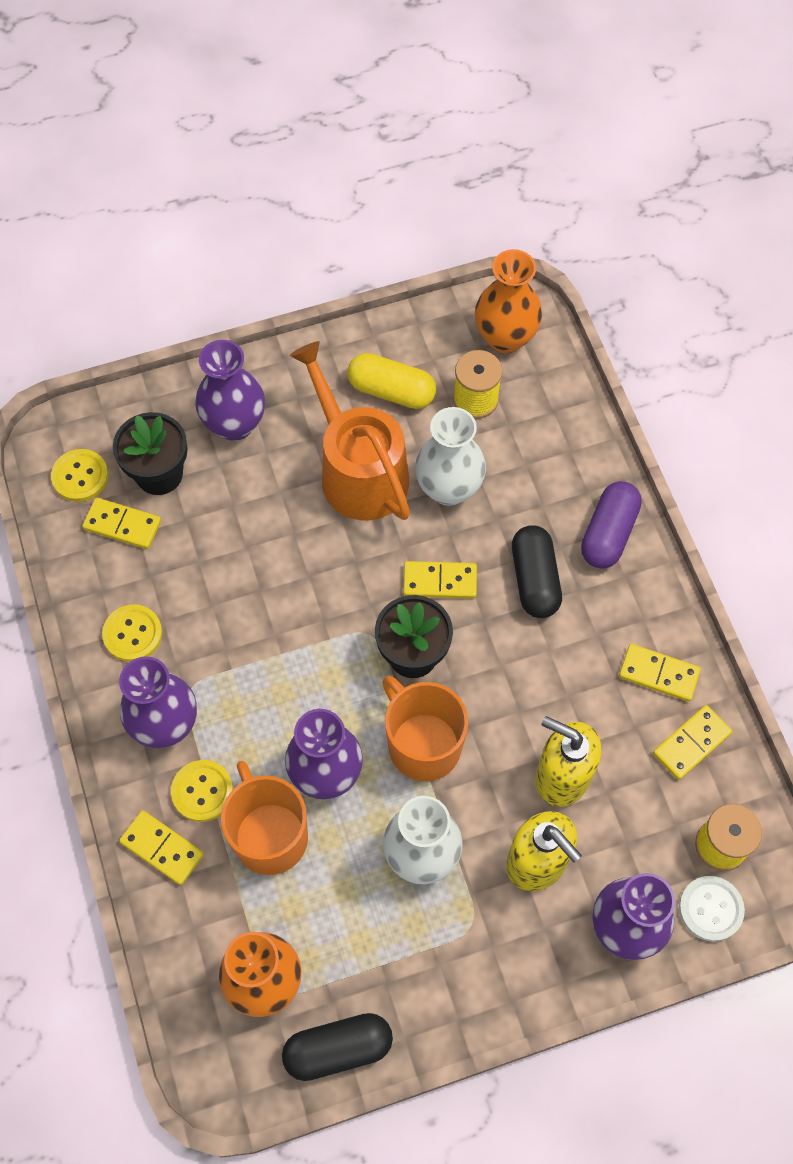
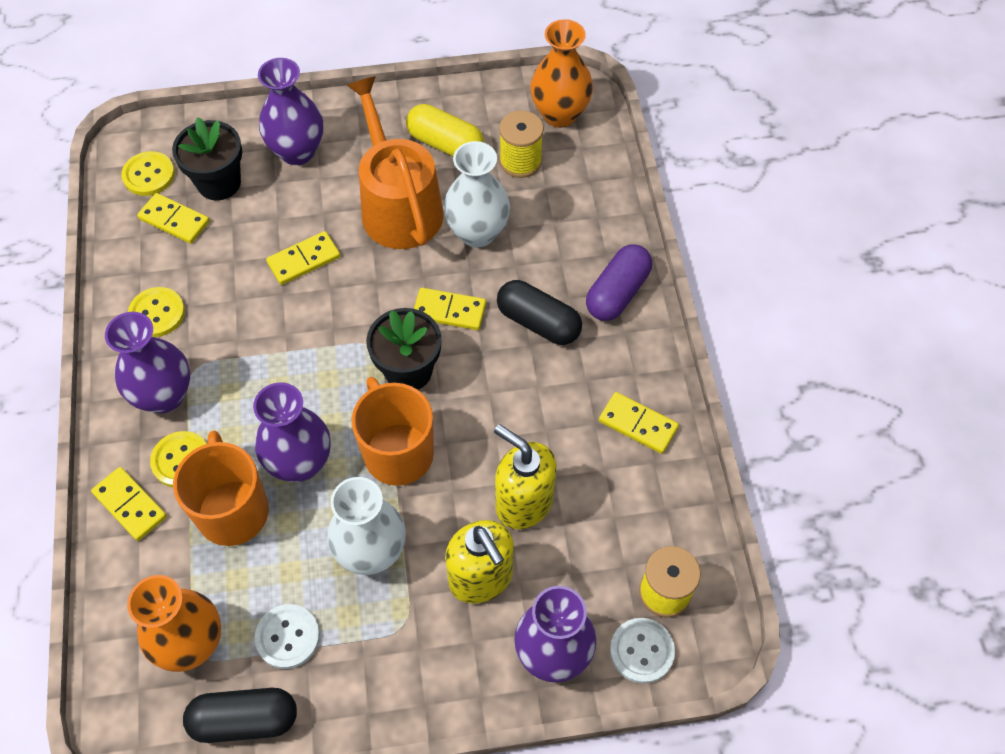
camera: 10 degrees right, 5 degrees down
(359, 957) = (288, 637): none -> white button
(534, 579) = (538, 322): black capsule -> black capsule turned 60 degrees counterclockwise
(691, 743) = (656, 493): yellow domino -> yellow domino (304, 260)

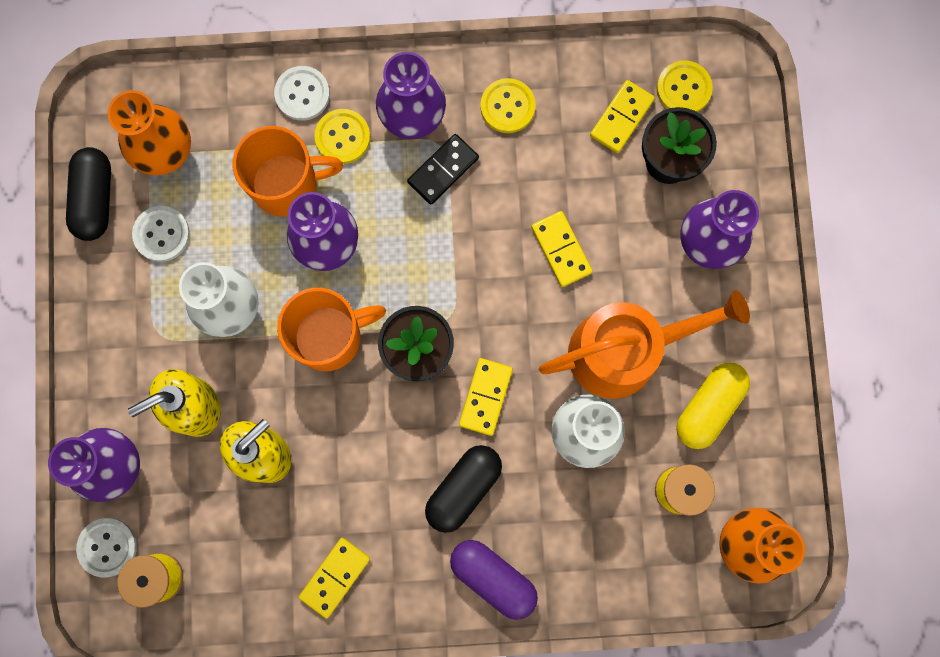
camera: 95 degrees right, 20 degrees up
(130, 505) = (302, 94): yellow domino -> white button
(221, 364) = (443, 170): none -> black domino

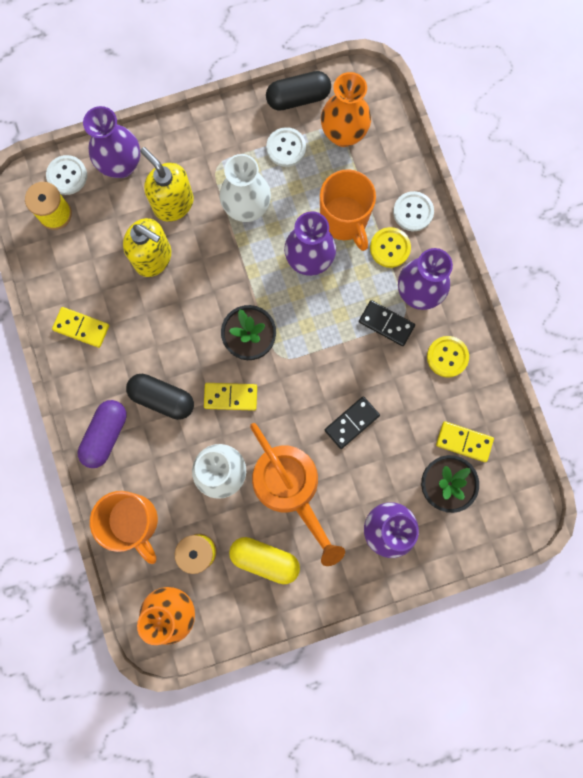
camera: 75 degrees right, 0 degrees up
(330, 337) = (245, 279): orange mug -> orange mug (134, 521)
(561, 250) = (351, 422): yellow domino -> black domino
(683, 89) = (500, 482): yellow button -> none

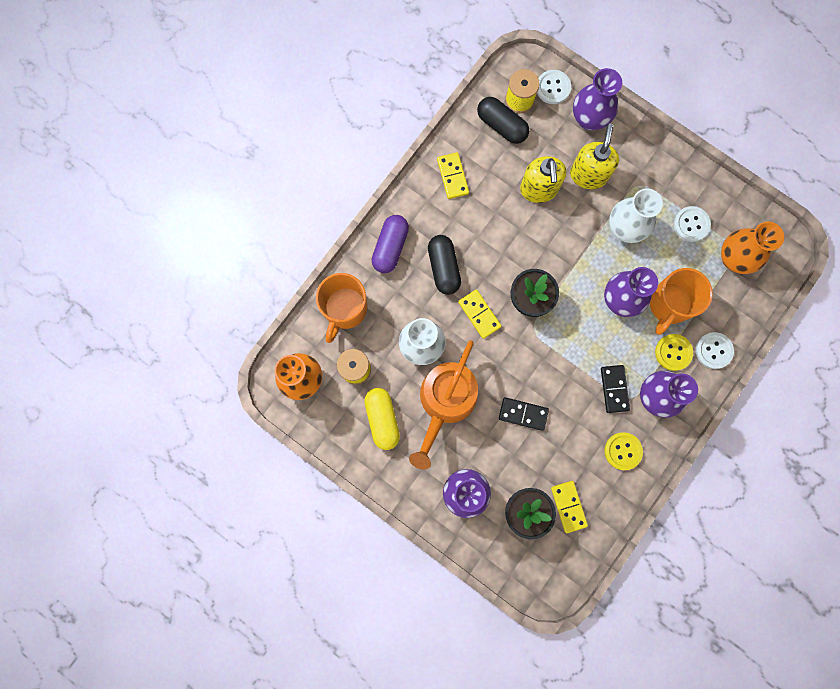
camera: 55 degrees right, 0 degrees up
(105, 435) = (390, 247): purple capsule -> purple capsule turned 60 degrees counterclockwise
(298, 98) = (736, 206): black capsule -> black capsule (502, 125)

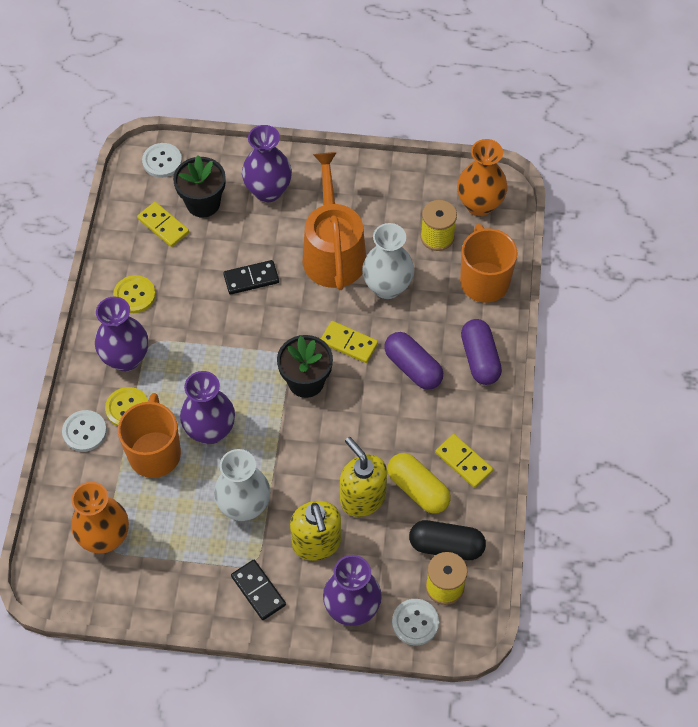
camera: 150 degrees right, 20 degrees down
(382, 419) = (383, 210): yellow capsule -> yellow capsule (418, 489)
(444, 267) = (413, 368): black capsule -> purple capsule
(614, 389) = (172, 344): black domino -> black domino (258, 590)
(691, 224) = (171, 550): white button -> white button (162, 161)

